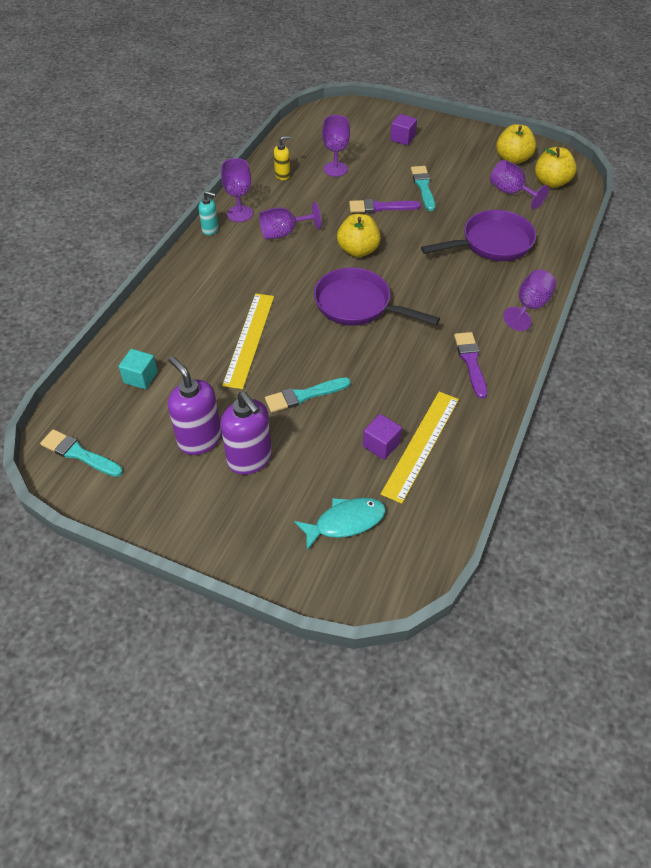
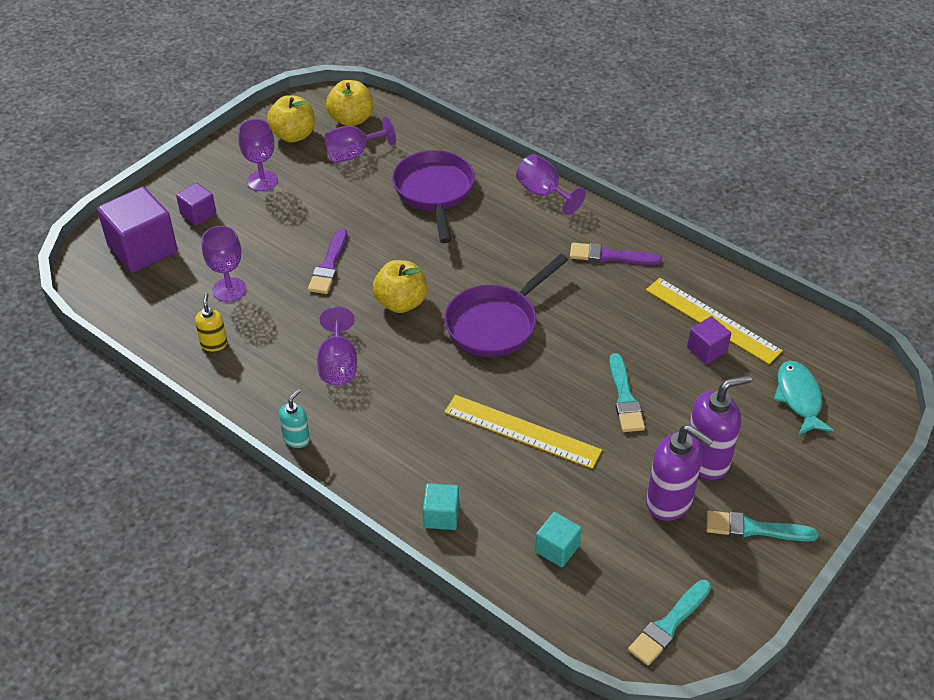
camera: 75 degrees left, 5 degrees down
(159, 311) = (441, 516): none -> turquoise cube
(199, 439) = (669, 501): purple soap dispenser -> purple soap dispenser turned 120 degrees counterclockwise
(240, 214) = (277, 402): purple goblet -> purple goblet (262, 181)
(357, 125) = (142, 249): none -> purple cube
(423, 187) = (307, 220): turquoise brush -> turquoise brush (754, 528)

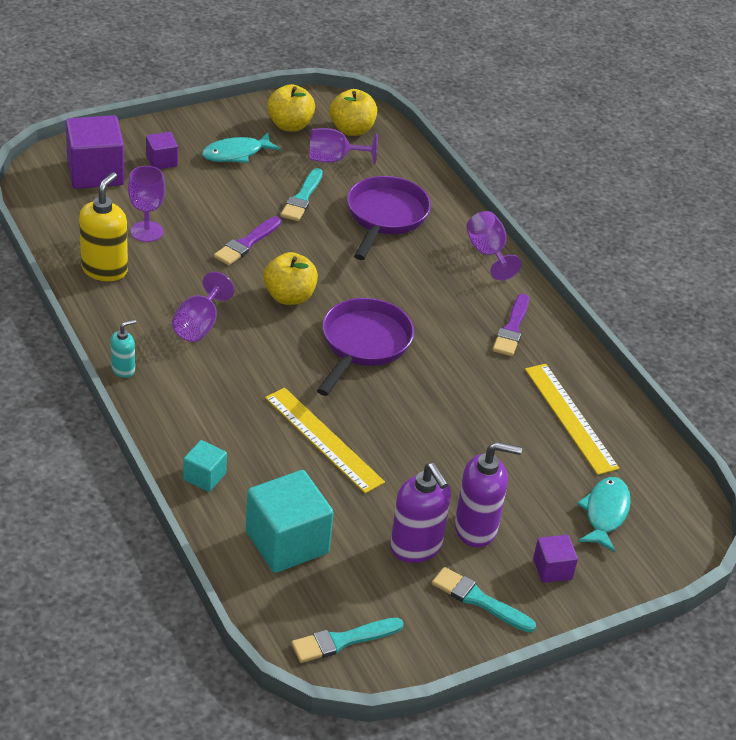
camera: 20 degrees right, 5 degrees down
(214, 344) = (105, 269): yellow soap dispenser -> yellow soap dispenser, size x1.84
(262, 181) = (236, 154): purple goblet -> turquoise fish
(496, 323) = (363, 345): purple pan -> purple pan turned 135 degrees clockwise
(557, 548) = (287, 542): turquoise cube -> turquoise cube, size x1.94
(610, 256) = (512, 328): purple brush -> purple brush turned 105 degrees counterclockwise
(624, 397) = (437, 449): turquoise brush -> turquoise brush (302, 198)
(706, 350) = (545, 440): purple cube -> purple cube (552, 569)

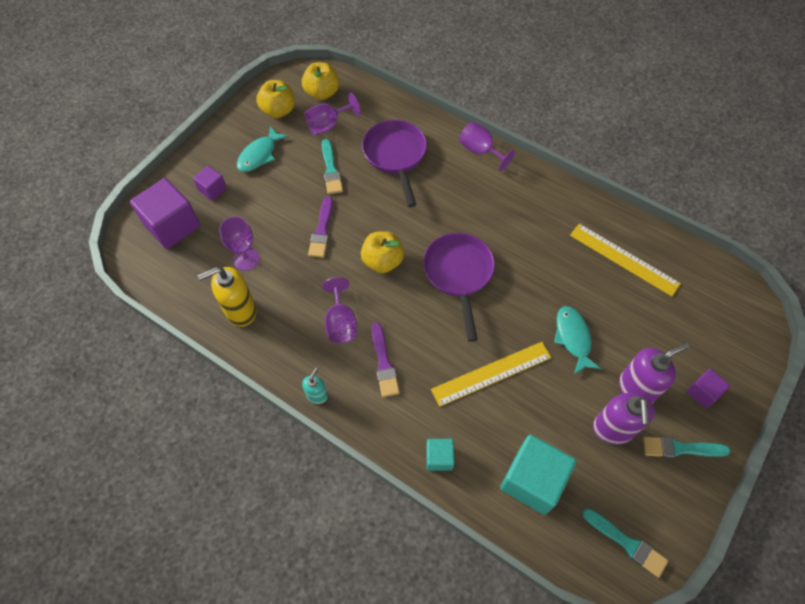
camera: 25 degrees left, 20 degrees up
(105, 269) = (240, 311): yellow soap dispenser -> yellow soap dispenser turned 105 degrees counterclockwise
(323, 439) = (491, 373): yellow ruler -> yellow ruler turned 45 degrees counterclockwise
(342, 641) = (627, 543): turquoise brush -> turquoise brush turned 90 degrees counterclockwise
(416, 547) = (613, 429): purple soap dispenser -> purple soap dispenser turned 60 degrees clockwise
(512, 328) = (538, 206): purple brush -> purple brush (384, 363)
(605, 513) = (698, 325): turquoise fish -> turquoise fish (573, 338)

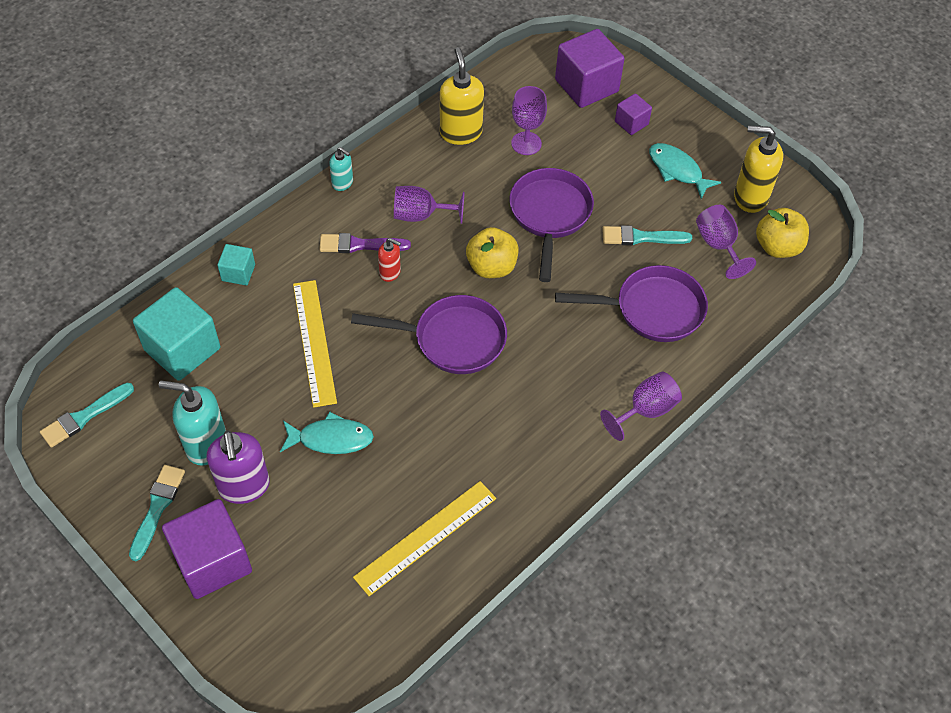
camera: 100 degrees right, 5 degrees down
(278, 110) = (750, 197): yellow apple -> yellow soap dispenser
(322, 230) = (549, 215): purple brush -> purple pan
(407, 333) = (390, 272): none -> red soap dispenser
(613, 429) = (206, 444): purple soap dispenser -> turquoise soap dispenser
(702, 392) = (212, 561): purple cube -> purple cube, size x1.94

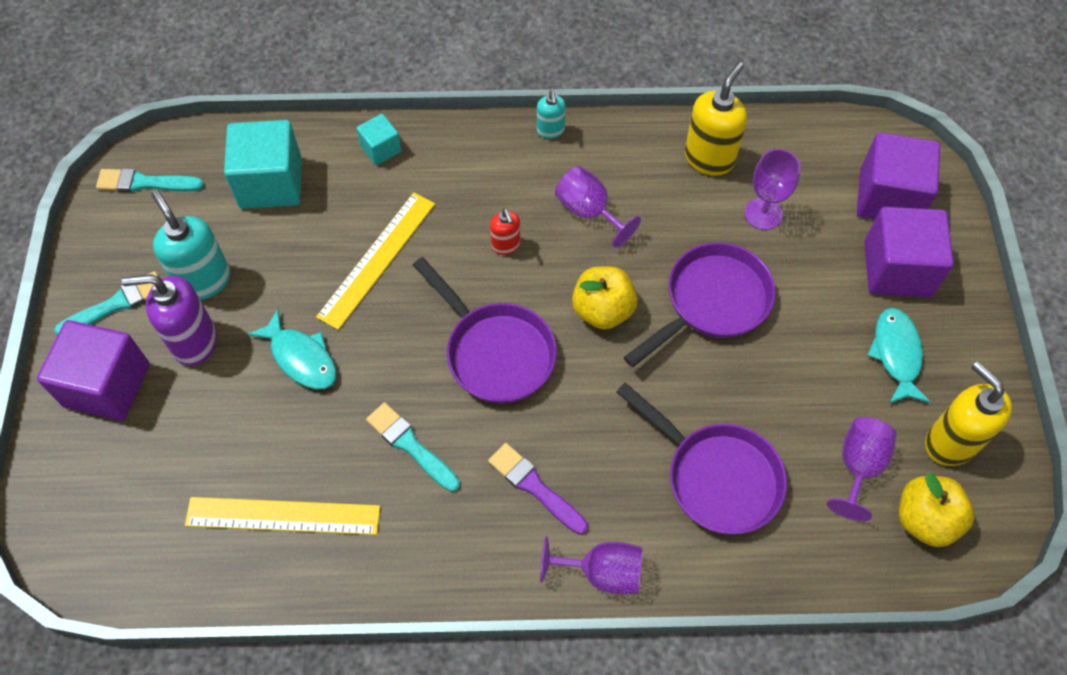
camera: 45 degrees right, 5 degrees up
(244, 486) = (194, 342): purple soap dispenser -> purple soap dispenser turned 60 degrees clockwise
(360, 245) = (506, 199): purple brush -> purple brush (535, 487)
(631, 123) = (897, 269): purple cube -> purple cube, size x1.94
(641, 237) = (783, 395): turquoise brush -> turquoise brush (410, 445)

